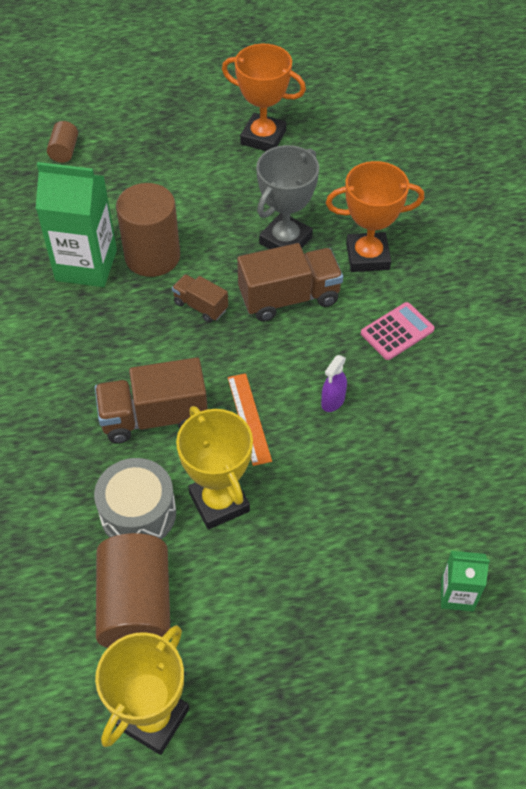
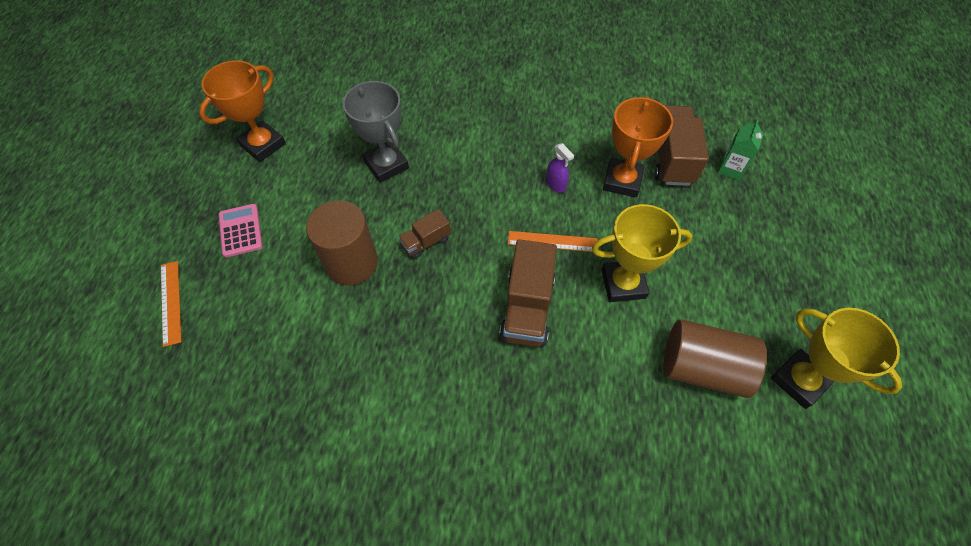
camera: 70 degrees left, 5 degrees up
(64, 151) = (171, 302): brown cylinder -> orange ruler
(86, 265) = (333, 319): green carton -> none
(138, 513) = (618, 344): grey drum -> none
(289, 297) = (446, 180): brown truck -> brown truck (671, 158)
(367, 256) = (430, 121): orange trophy -> orange trophy (622, 181)
(397, 331) = (508, 128): pink calculator -> pink calculator (240, 230)

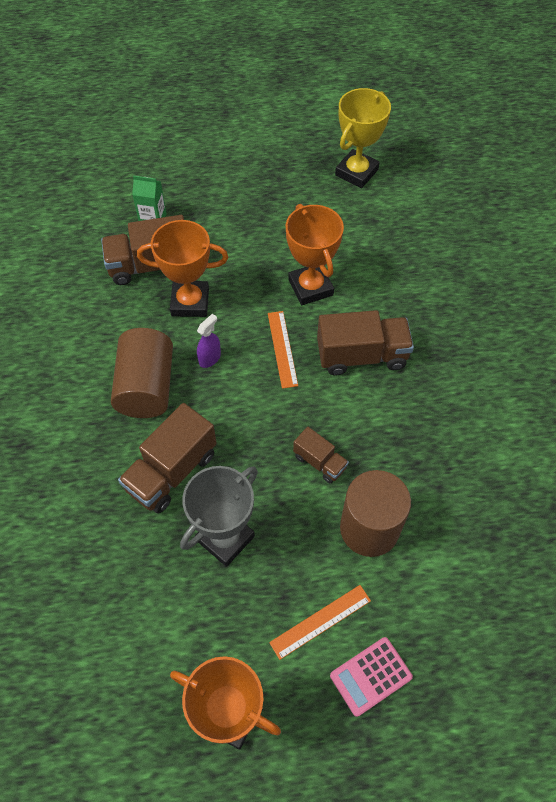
camera: 105 degrees left, 0 degrees up
(171, 302) = (490, 712): orange ruler -> orange ruler (320, 621)
(455, 142) = (172, 471): none -> brown truck
(623, 284) = (310, 287): yellow trophy -> orange trophy
(702, 368) = (370, 228): brown cylinder -> brown cylinder (146, 387)

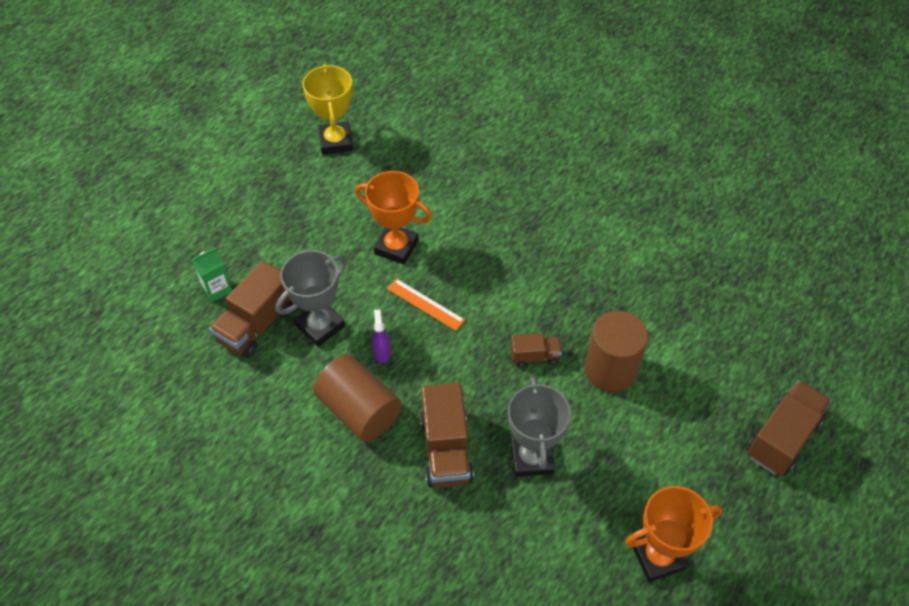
camera: 45 degrees left, 5 degrees down
(190, 302) = (320, 326): orange trophy -> grey trophy
(320, 621) = (645, 451): orange ruler -> none
(362, 355) = (483, 265): brown truck -> brown truck (782, 438)
(370, 676) = (707, 454): pink calculator -> none

